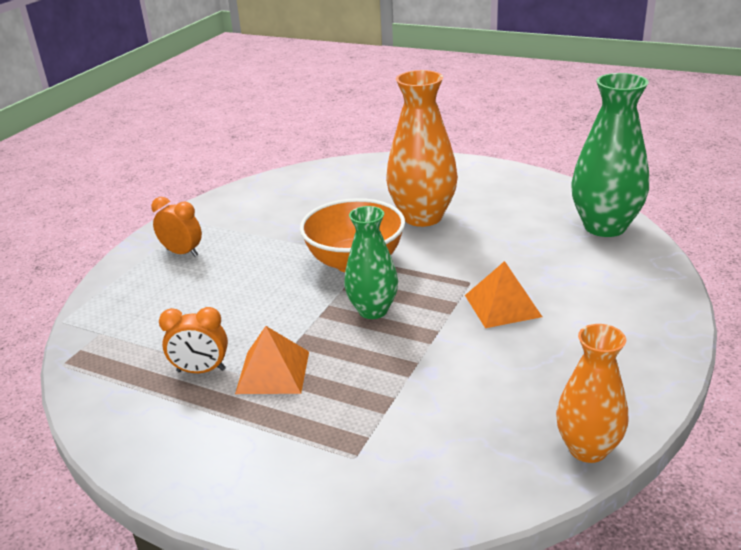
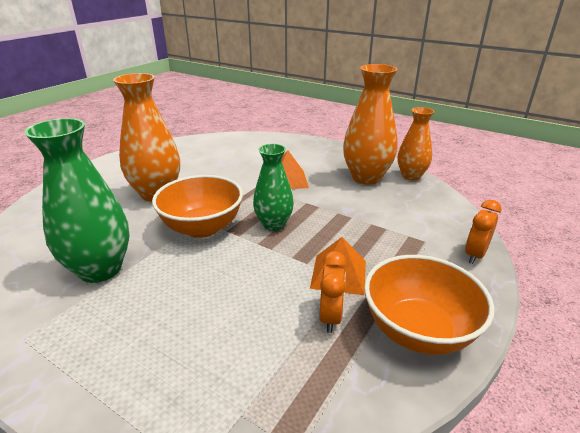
camera: 85 degrees left, 0 degrees up
(173, 437) = (418, 330): none -> orange bowl
(182, 253) = (99, 344): orange clock -> orange clock (475, 255)
(551, 388) = (366, 177): none -> orange vase
(604, 227) = (221, 142): green vase -> green vase (100, 269)

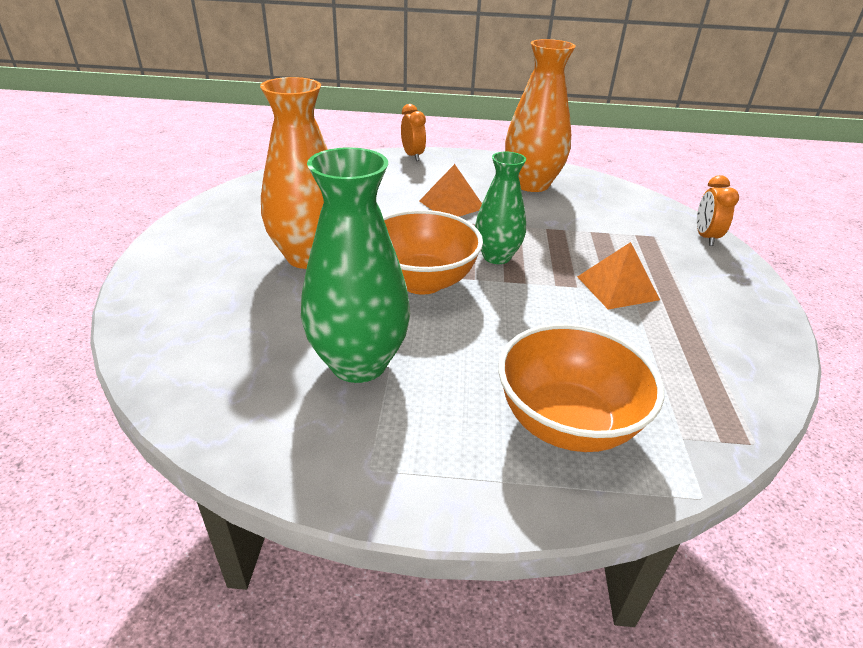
camera: 30 degrees left, 5 degrees up
(330, 317) = (655, 328): orange clock -> orange clock (412, 156)
(411, 176) = (572, 174): orange vase -> none
(418, 330) = (733, 315): orange bowl -> orange bowl (567, 422)

